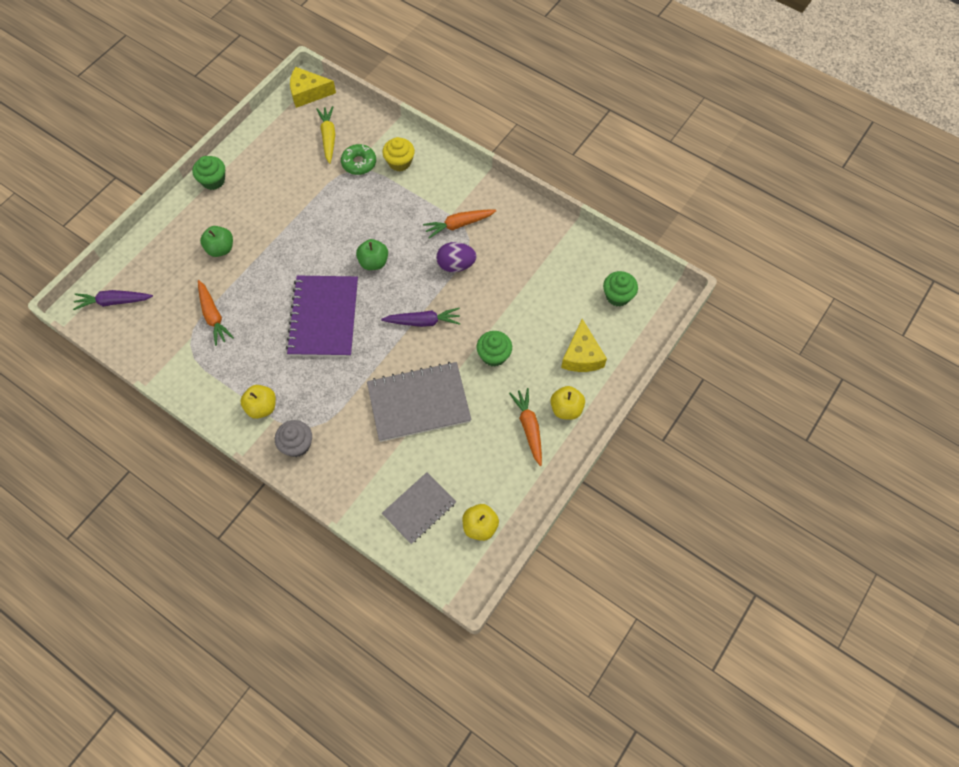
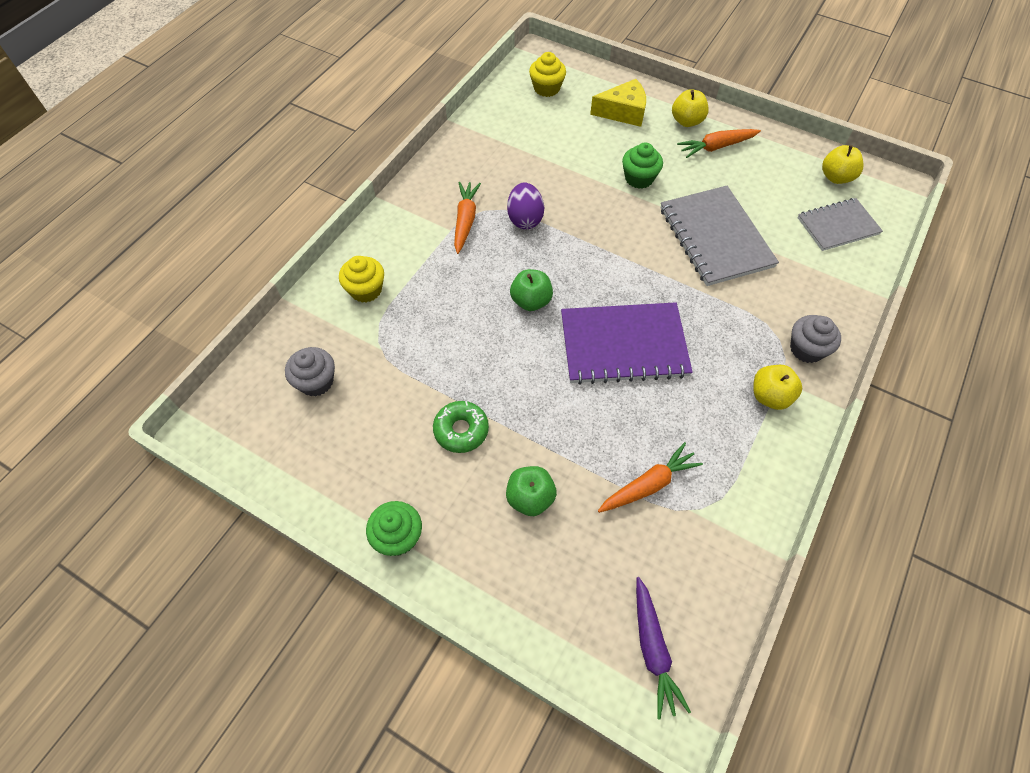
camera: 95 degrees left, 5 degrees down
(308, 93) = (222, 422): yellow cheese -> none
(328, 137) = (316, 381): yellow carrot -> grey cupcake
(359, 163) = (366, 337): green donut -> green donut (461, 430)
(419, 508) = (837, 226): grey notebook -> grey notebook turned 60 degrees counterclockwise
(423, 322) = (609, 243): purple carrot -> none
(459, 225) = (465, 221): orange carrot -> orange carrot turned 150 degrees counterclockwise
(618, 296) = (546, 88): green cupcake -> yellow cupcake

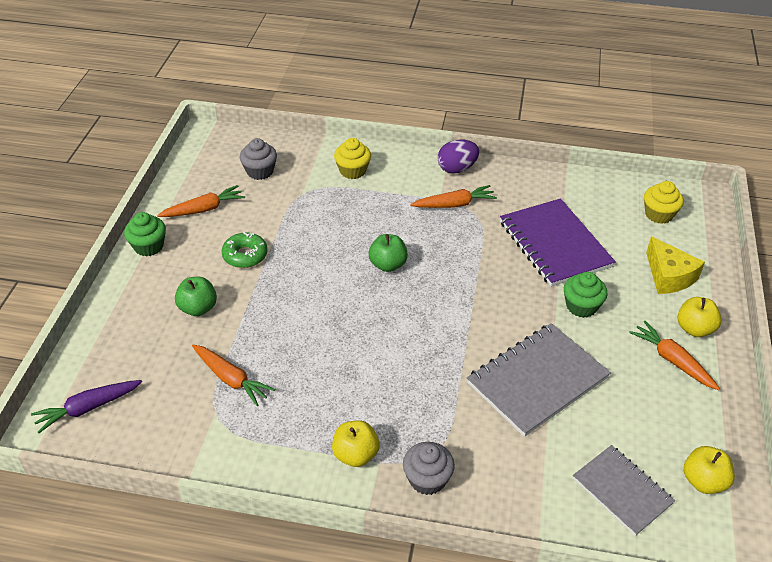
camera: 70 degrees right, 15 degrees down
(357, 458) = (204, 209): none -> orange carrot
(525, 219) = (478, 239): purple egg -> purple egg (457, 169)
(623, 345) = (368, 335): purple notebook -> purple notebook (554, 244)

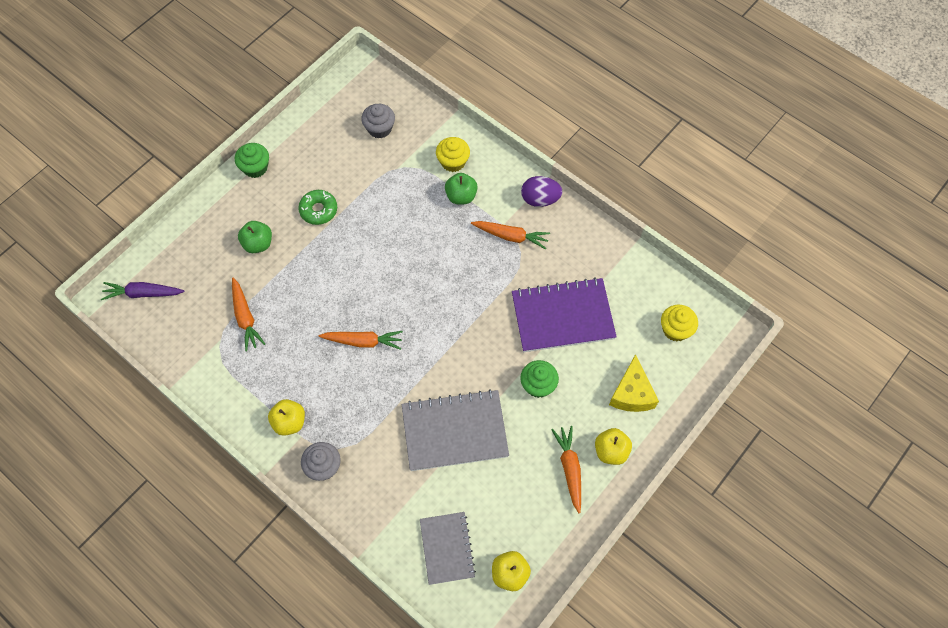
camera: 30 degrees right, 20 degrees up
(204, 209) = (314, 149): orange carrot -> orange carrot (363, 341)
(388, 265) = (418, 271): green apple -> green apple (461, 196)
(554, 244) = (562, 316): purple notebook -> purple notebook turned 75 degrees clockwise

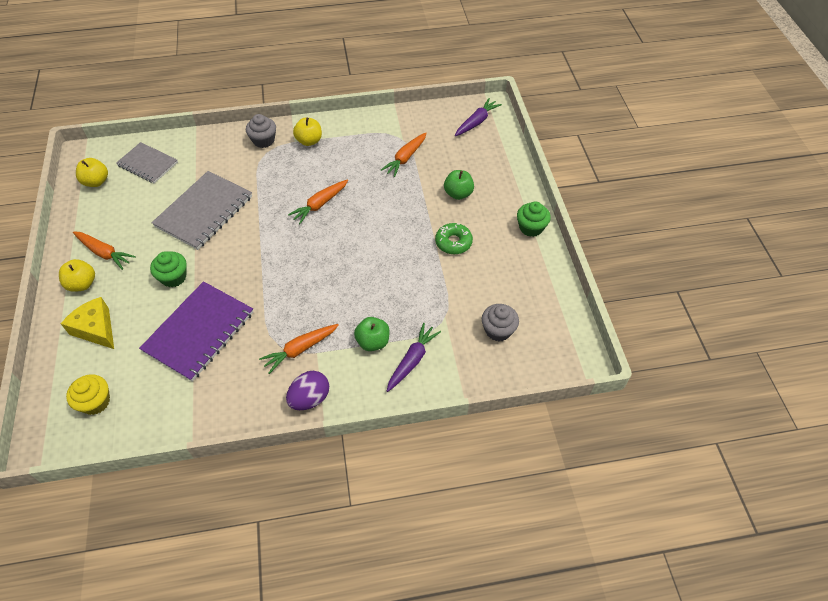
camera: 130 degrees right, 10 degrees down
(245, 317) = (405, 158): orange carrot -> orange carrot turned 75 degrees counterclockwise
(453, 162) = (412, 360): yellow cupcake -> purple carrot

